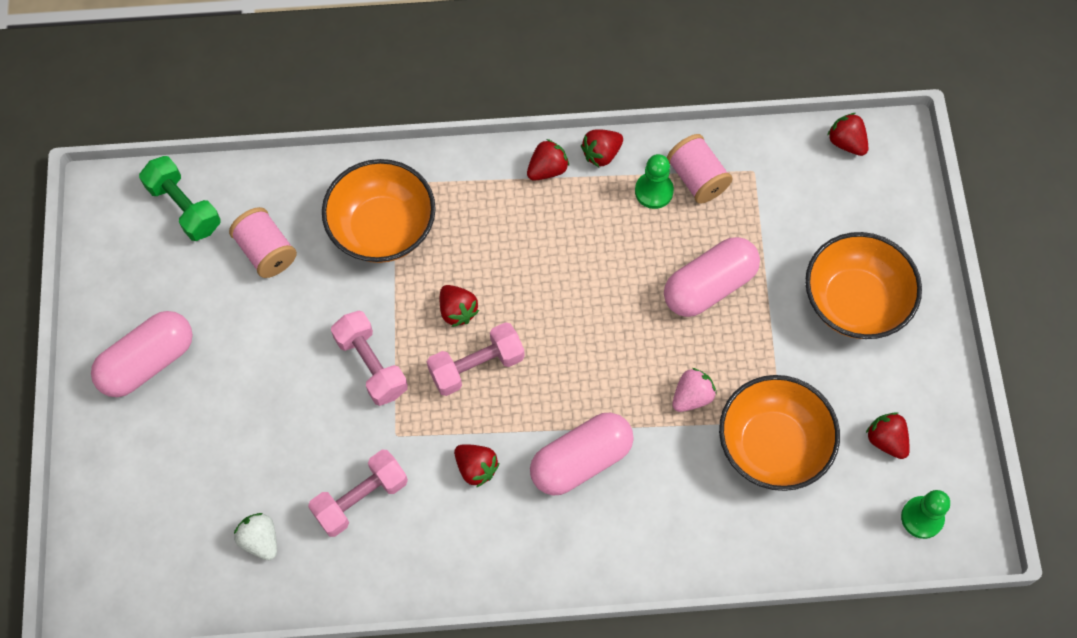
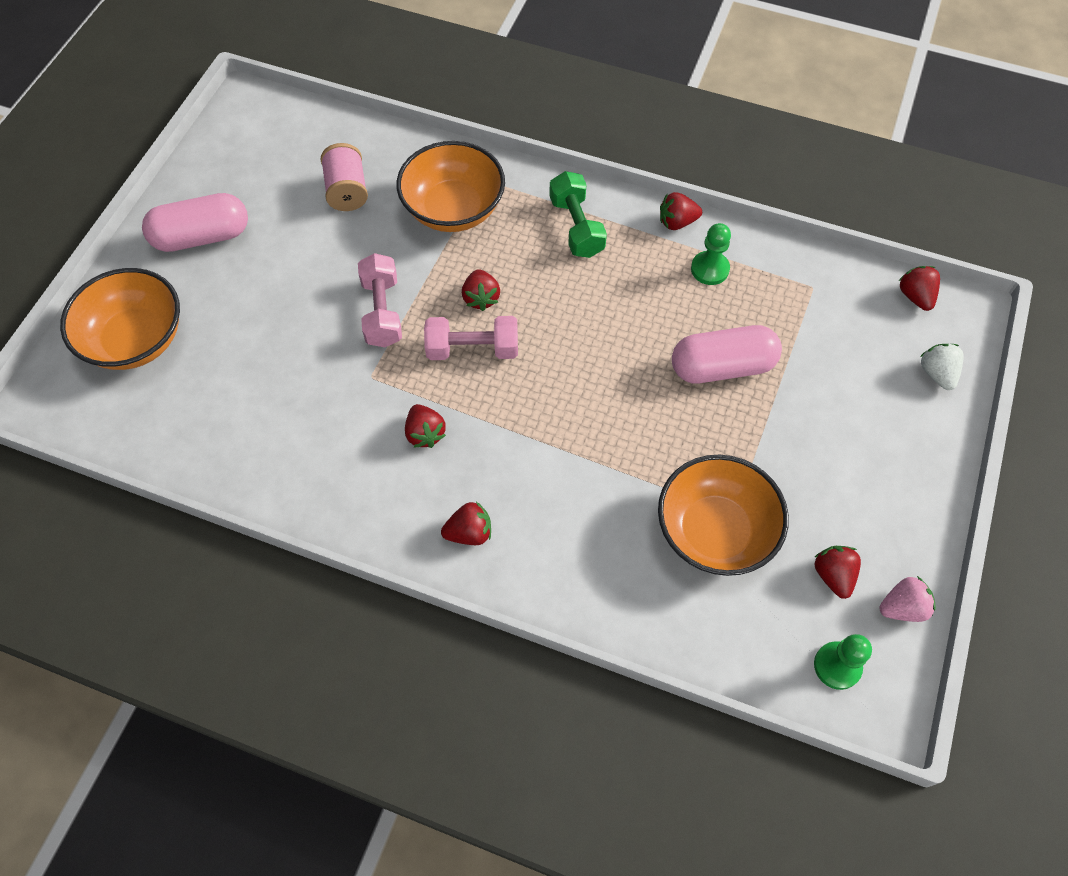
camera: 25 degrees right, 5 degrees down
(184, 207) = (302, 134): green dumbbell -> green dumbbell (576, 227)
(260, 540) = (206, 413): white strawberry -> white strawberry (936, 373)
(360, 498) = (310, 416): pink dumbbell -> none
(547, 169) = (622, 216): red strawberry -> red strawberry (469, 532)
(581, 461) = (523, 467): pink capsule -> none
(692, 396) = (657, 455): pink strawberry -> pink strawberry (902, 607)
(697, 178) = (755, 273): pink spool -> none
(854, 301) = (859, 436): orange bowl -> orange bowl (136, 340)

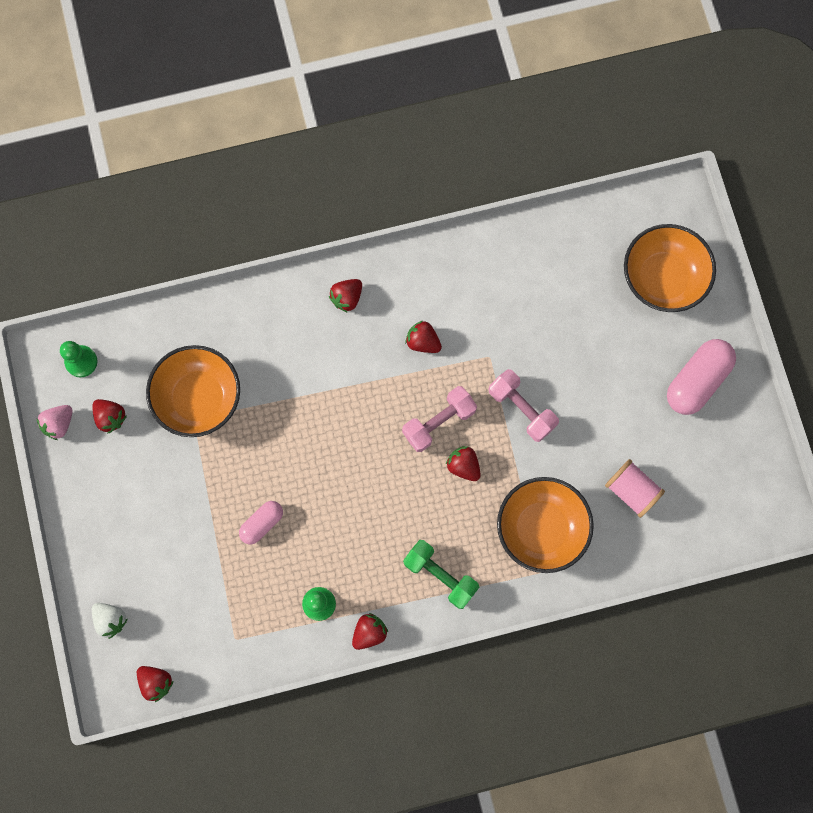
camera: 145 degrees right, 15 degrees up
(722, 367) = (262, 523): pink capsule -> pink capsule, size x0.58

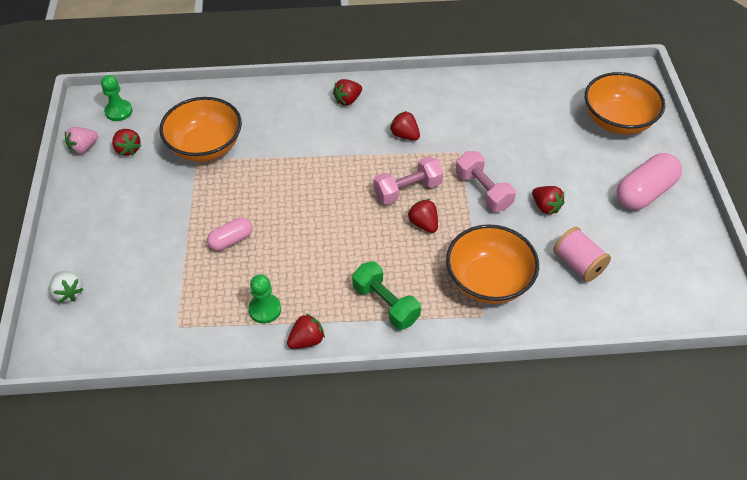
camera: 10 degrees right, 25 degrees down
(156, 682) = (90, 350): red strawberry -> red strawberry (545, 207)

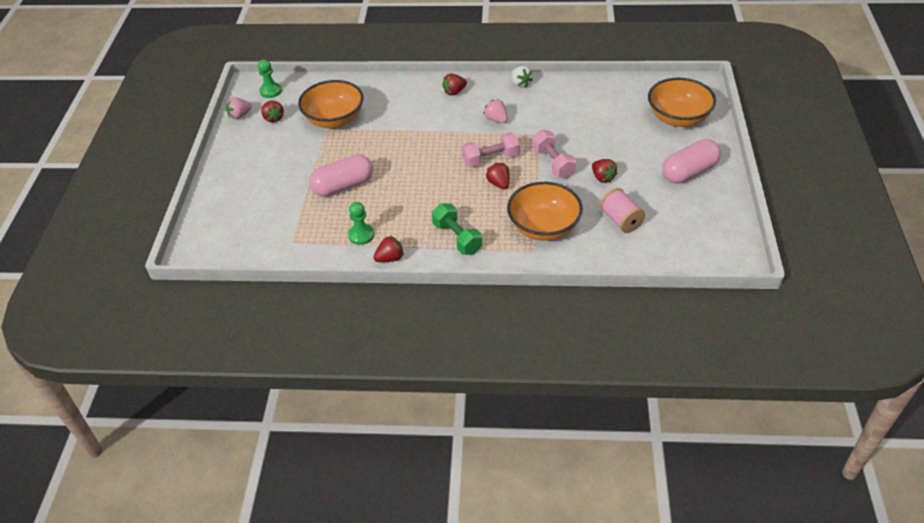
camera: 10 degrees right, 5 degrees down
(68, 293) = (213, 214): white strawberry -> white strawberry (520, 84)
(231, 240) = (343, 186): pink capsule -> pink capsule, size x1.71
(405, 135) = (496, 119): red strawberry -> pink strawberry

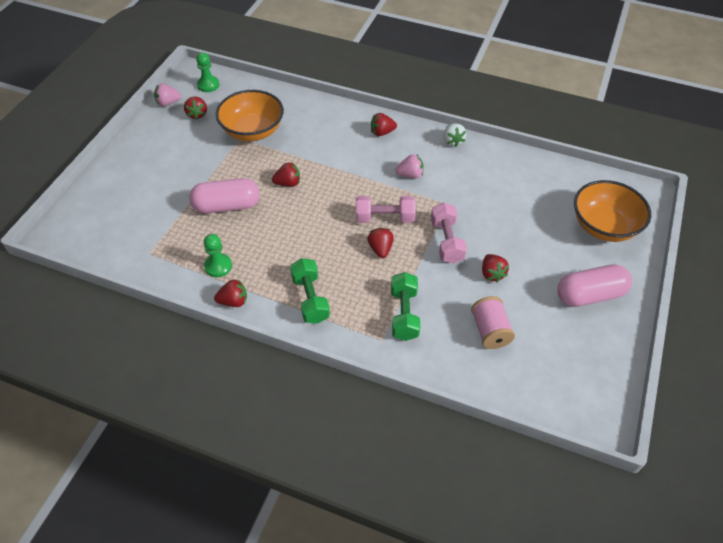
camera: 15 degrees right, 5 degrees up
(390, 153) = (288, 183): none -> red strawberry
(496, 119) = (410, 175): pink strawberry -> pink strawberry turned 105 degrees clockwise
(543, 227) = (404, 314): orange bowl -> green dumbbell

